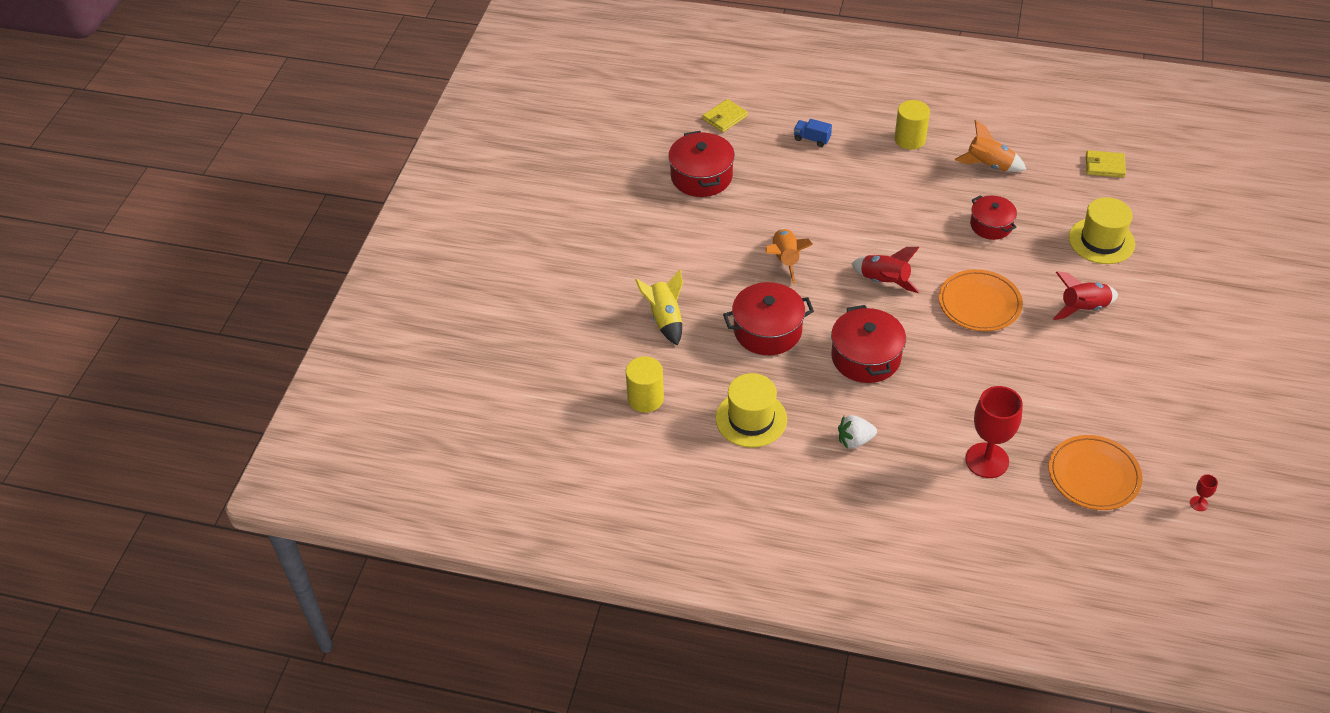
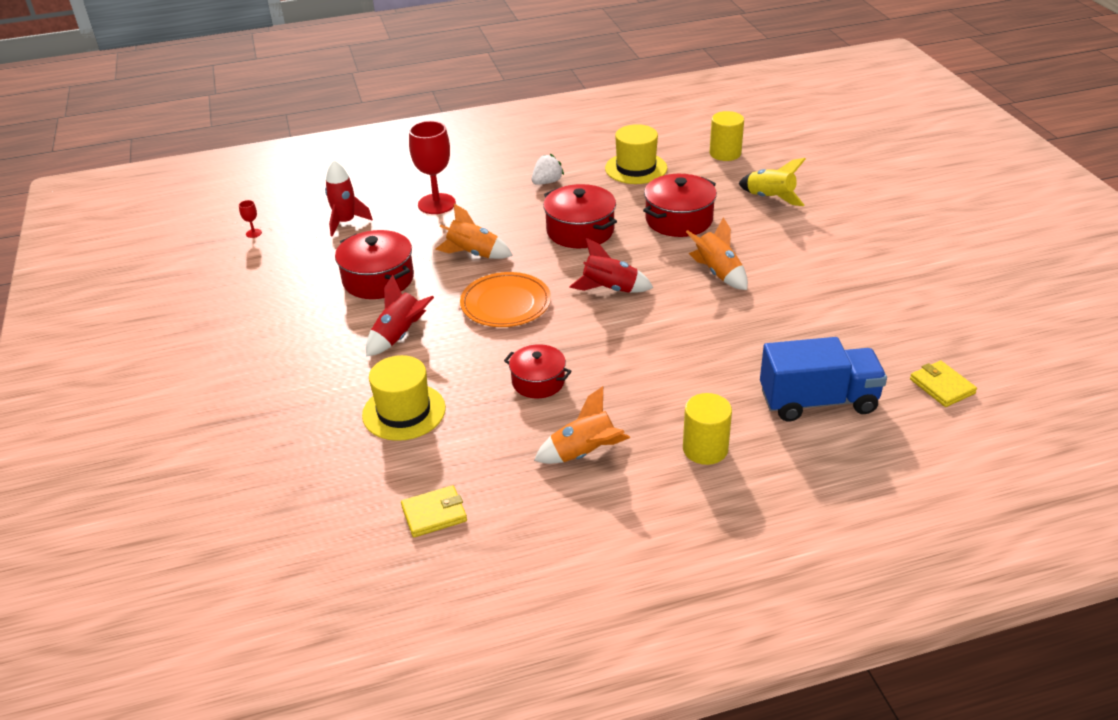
camera: 150 degrees right, 10 degrees down
(701, 176) = (883, 314): red pot -> red pot (378, 279)
(725, 117) = (942, 386): yellow wallet -> yellow wallet turned 45 degrees counterclockwise
(812, 139) = (818, 401): blue truck -> blue truck, size x2.30
(980, 372) = (473, 254): none -> orange rocket
(1093, 475) = (345, 222): orange plate -> red rocket

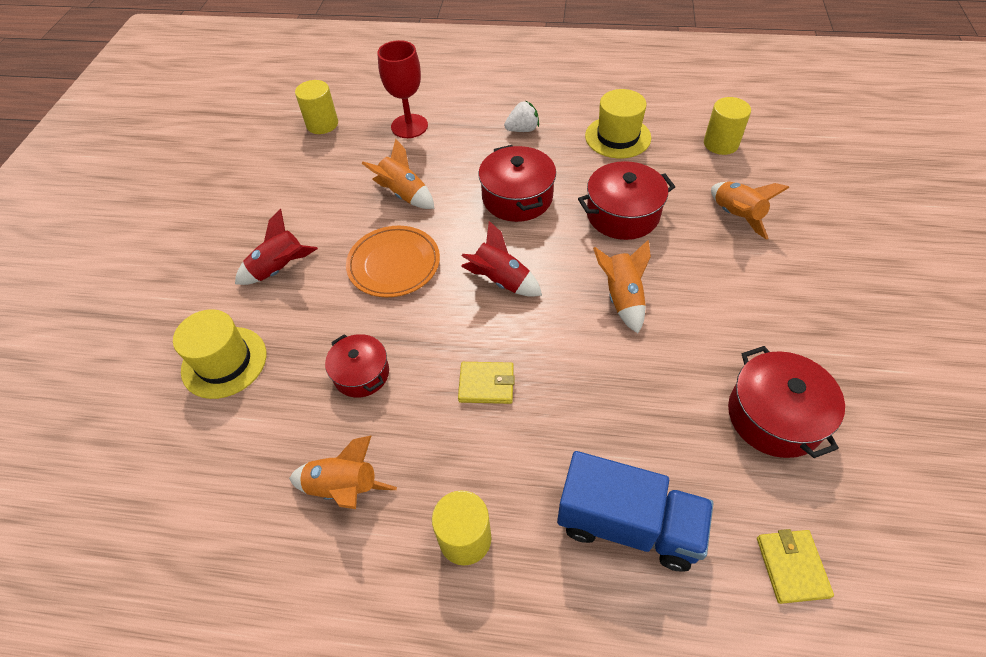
camera: 25 degrees right, 15 degrees up
(253, 233) = (245, 114): red goblet -> none
(345, 222) = (322, 124): red rocket -> yellow cylinder
(378, 279) = (306, 197): red pot -> red pot (774, 416)
(434, 514) = (165, 503): yellow wallet -> yellow wallet (486, 384)
(770, 198) = (736, 216): yellow rocket -> orange rocket

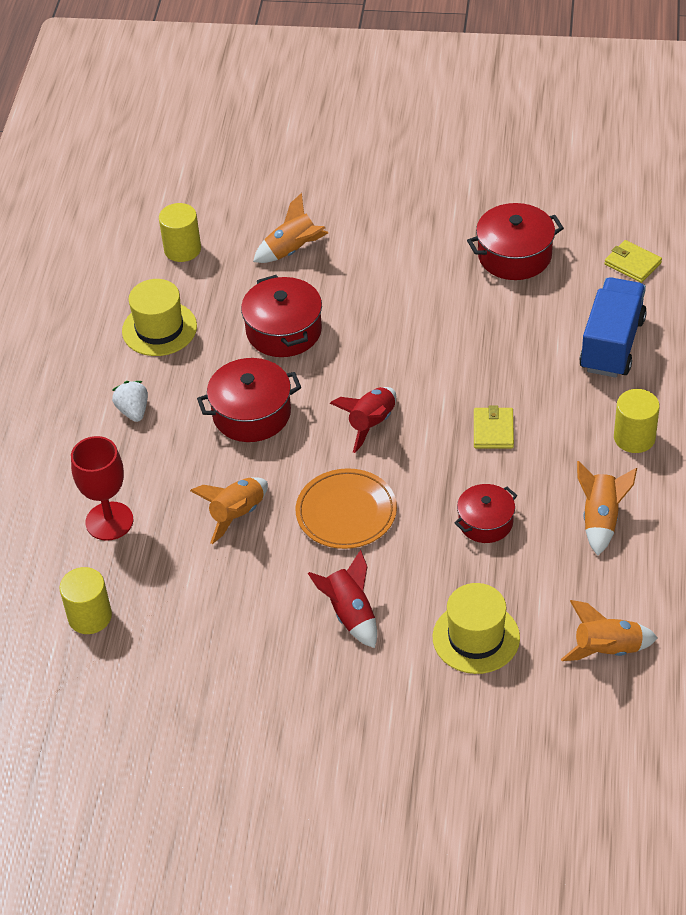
camera: 90 degrees left, 5 degrees down
(622, 298) = (394, 337): orange rocket -> orange rocket (607, 650)
(792, 567) = (632, 263): yellow wallet -> yellow wallet turned 45 degrees clockwise

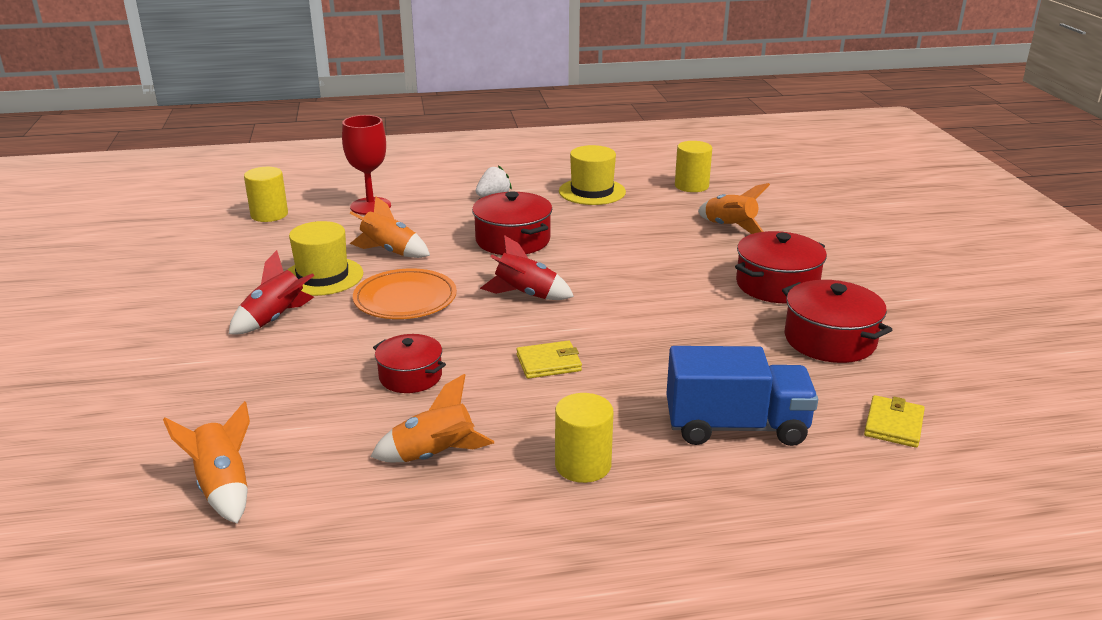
camera: 70 degrees right, 20 degrees down
(284, 331) = (623, 238): red pot -> red pot (777, 285)
(476, 637) = (244, 392): yellow hat -> yellow hat (322, 276)

